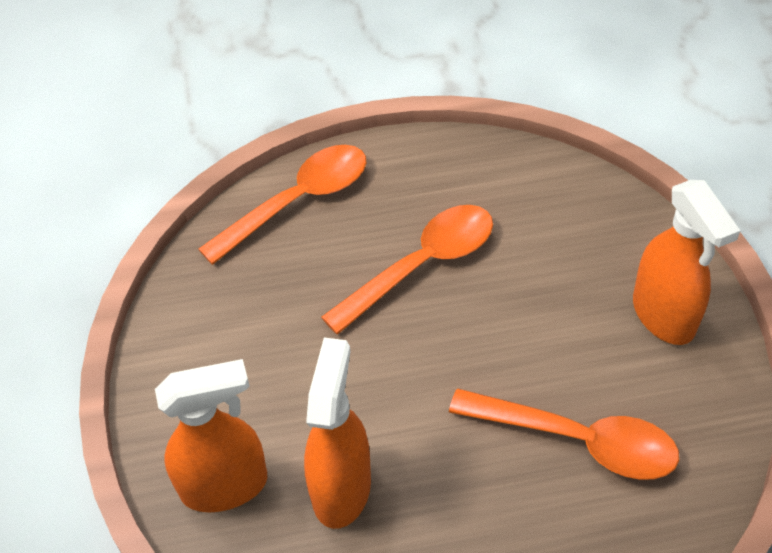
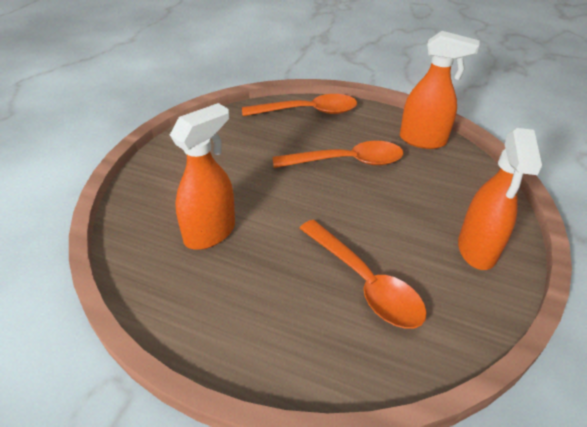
camera: 30 degrees right, 10 degrees down
(225, 485) = (157, 201): orange spray bottle -> orange spray bottle (423, 140)

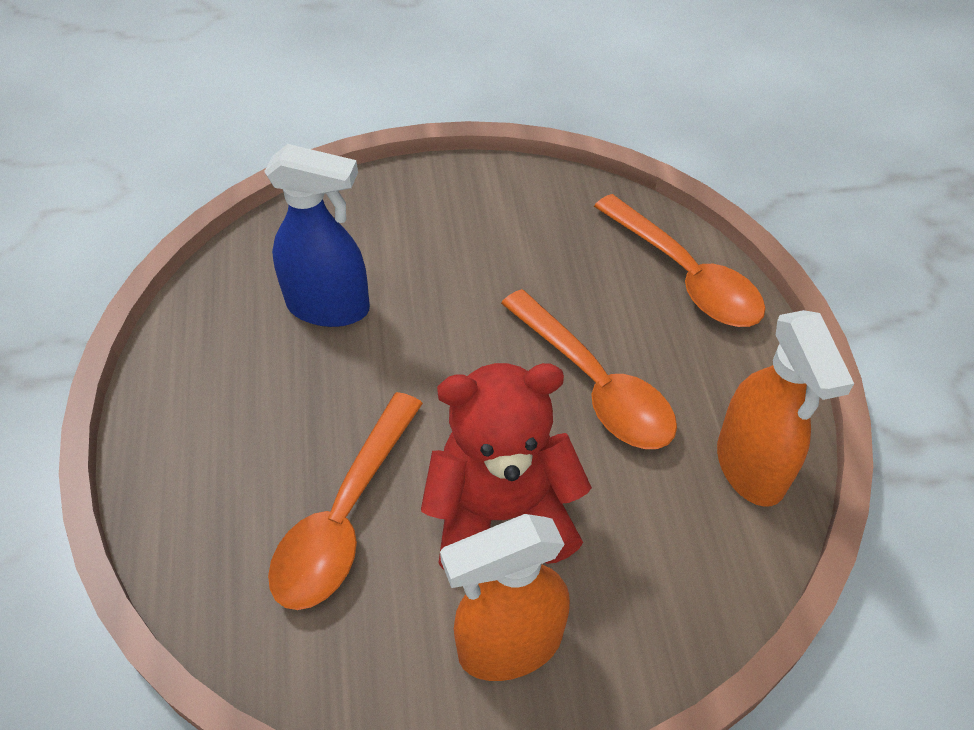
camera: 60 degrees right, 10 degrees up
(210, 233) = (329, 307): orange spray bottle -> blue spray bottle
(400, 222) = (501, 514): none -> red teddy bear

